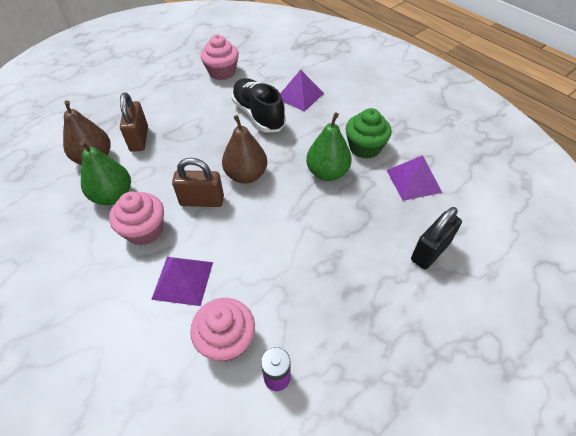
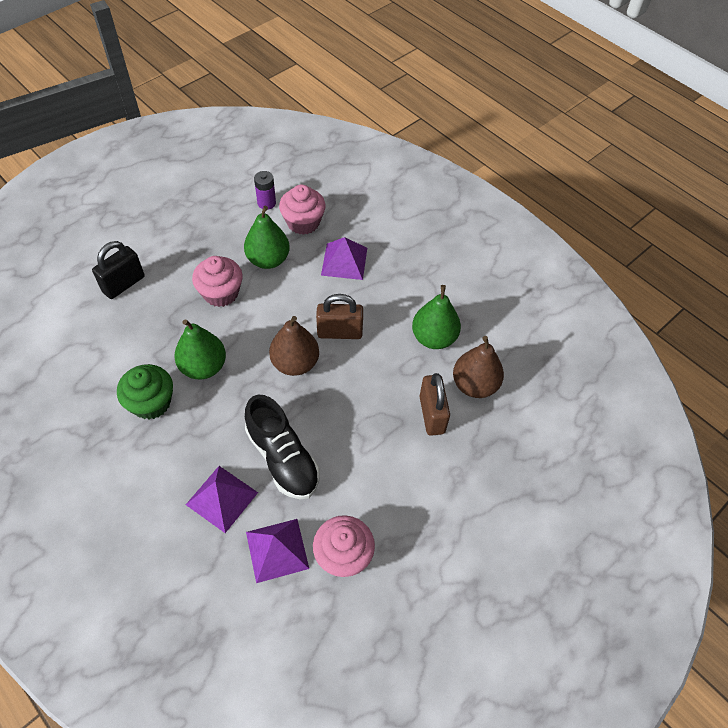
camera: 175 degrees right, 5 degrees up
(144, 230) = (389, 302): pink cupcake -> pink cupcake (221, 293)
(272, 282) = (268, 260): none -> green pear
(413, 181) = (110, 357): purple pyramid -> purple pyramid (277, 550)

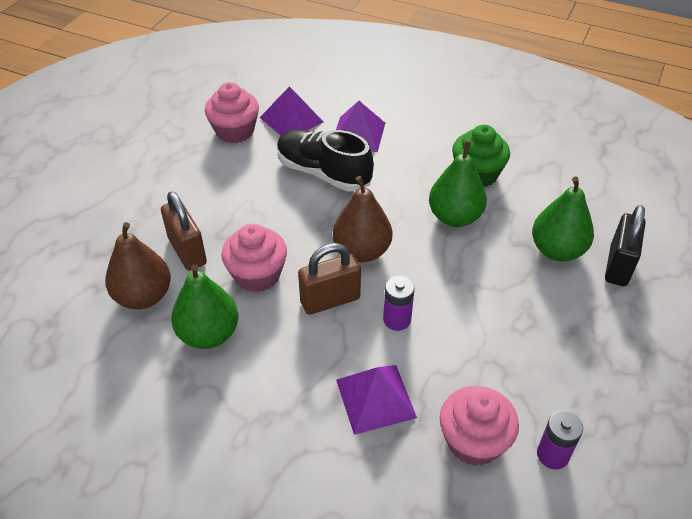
camera: 160 degrees right, 10 degrees down
(221, 293) = (501, 295): pink cupcake -> pink cupcake (257, 275)
(268, 260) = (479, 360): green pear -> green pear (557, 250)
(302, 302) = (397, 319): none -> purple battery

